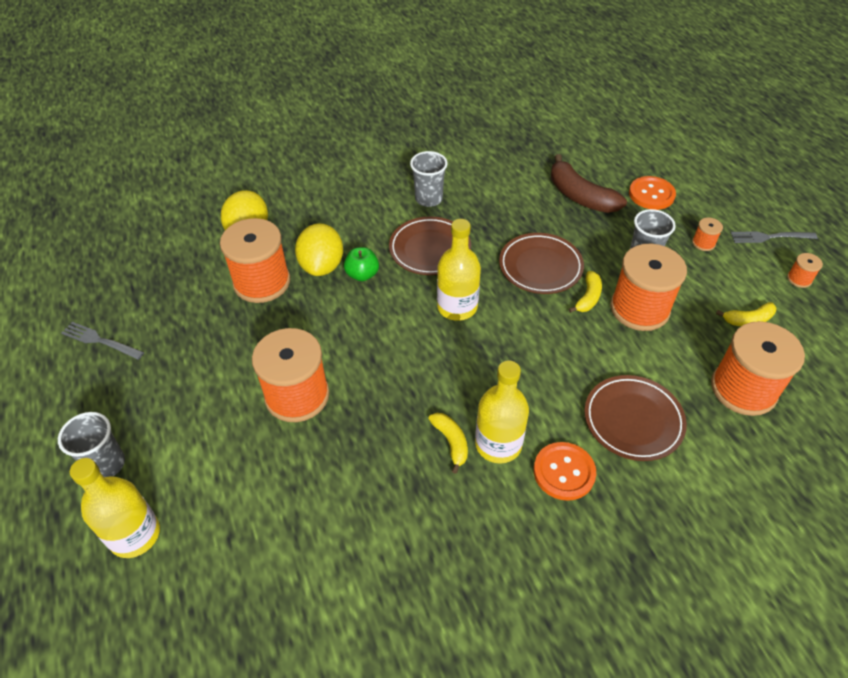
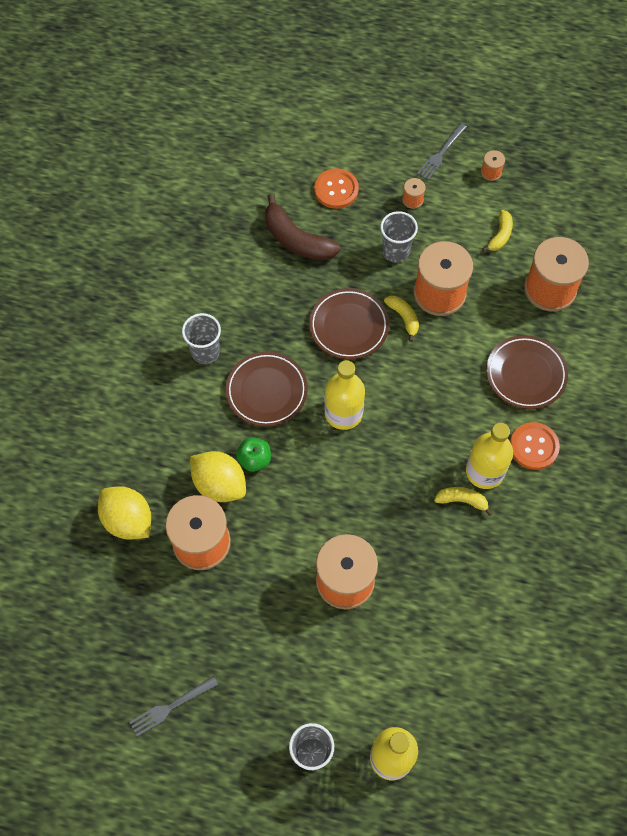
camera: 55 degrees left, 15 degrees up
(580, 196) = (296, 240): brown banana -> brown banana turned 45 degrees clockwise

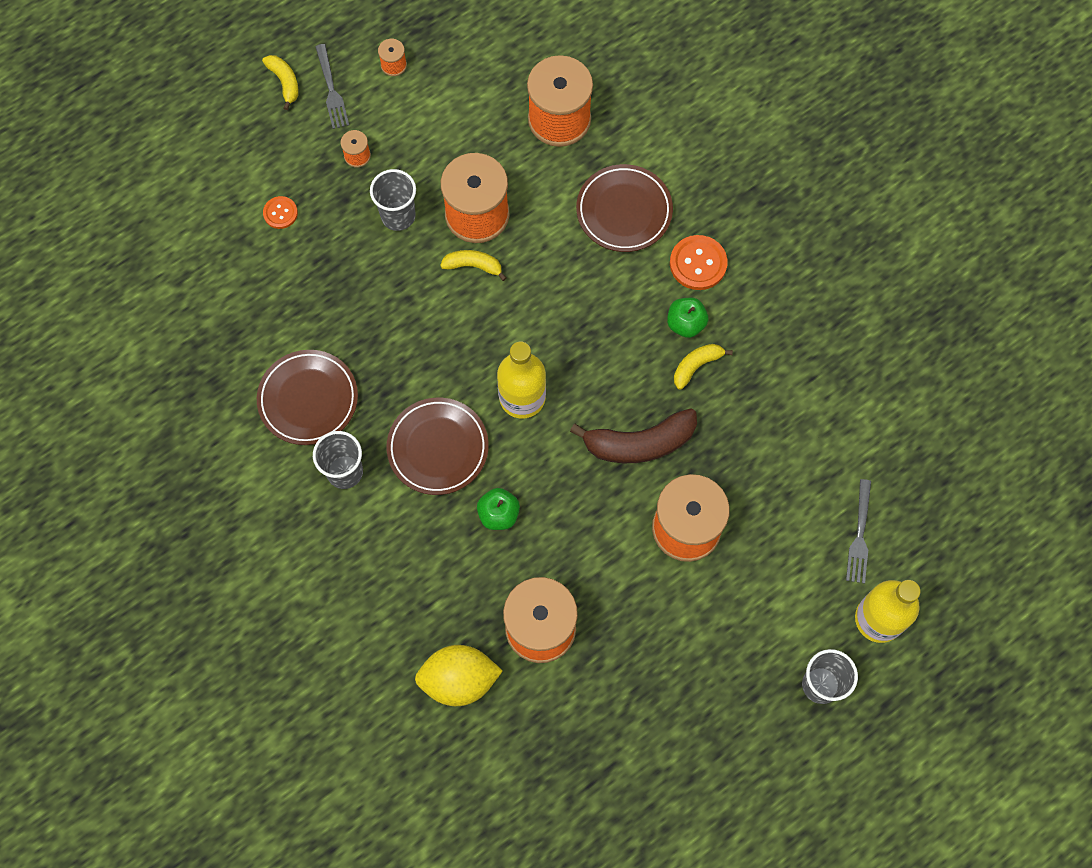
camera: 50 degrees left, 5 degrees up
(170, 707) = (678, 779): grey fork -> grey fork (859, 536)
(219, 484) = (496, 566): yellow lemon -> none
(296, 240) = (301, 293): brown banana -> brown banana (639, 443)
(336, 190) = (280, 213): orange button -> orange button, size x0.61
(348, 326) = (437, 321): brown plate -> brown plate (308, 399)
(484, 471) = (685, 324): yellow bottle -> green apple
(500, 235) = (466, 113): yellow banana -> yellow banana (285, 82)

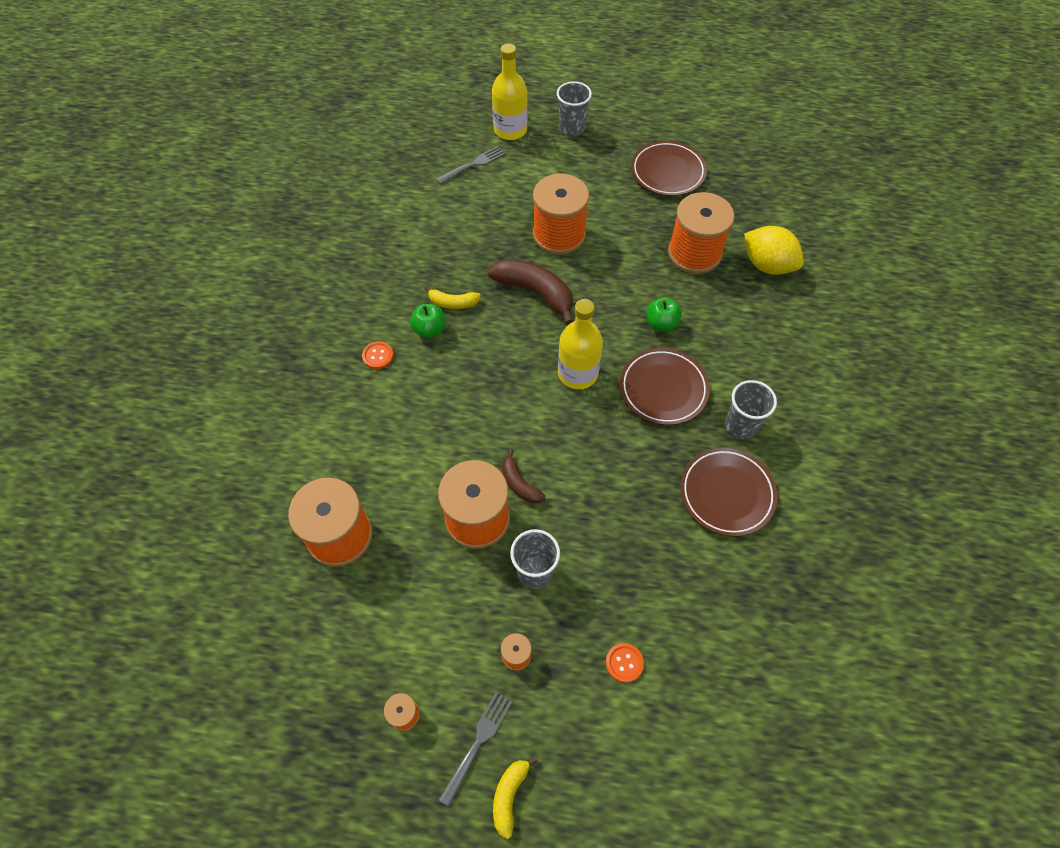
camera: 135 degrees left, 10 degrees down
(473, 266) = (519, 483): yellow banana -> brown banana
(624, 211) = (379, 428): brown plate -> brown plate (668, 172)
(698, 263) = (378, 356): orange button -> orange button, size x0.61

